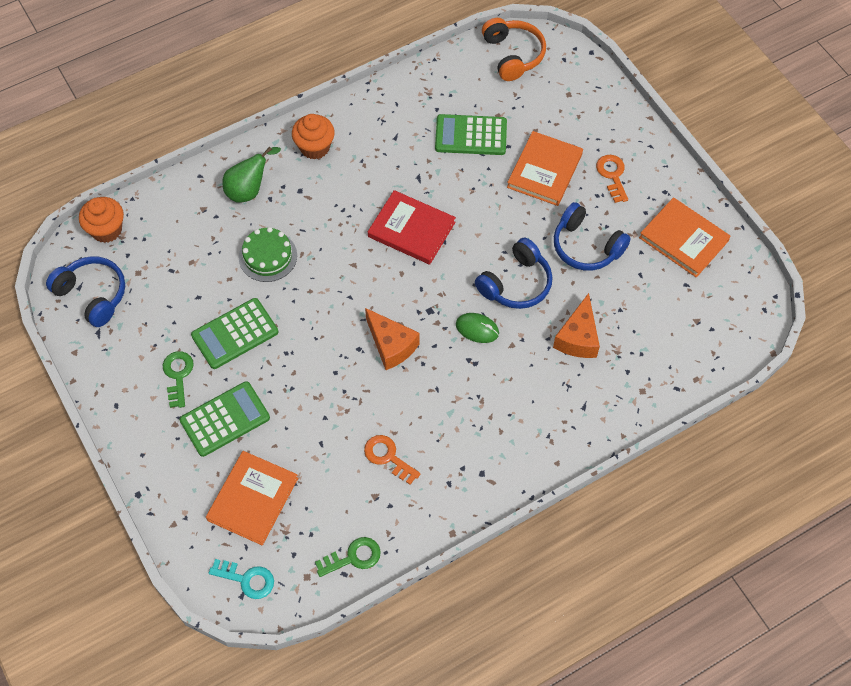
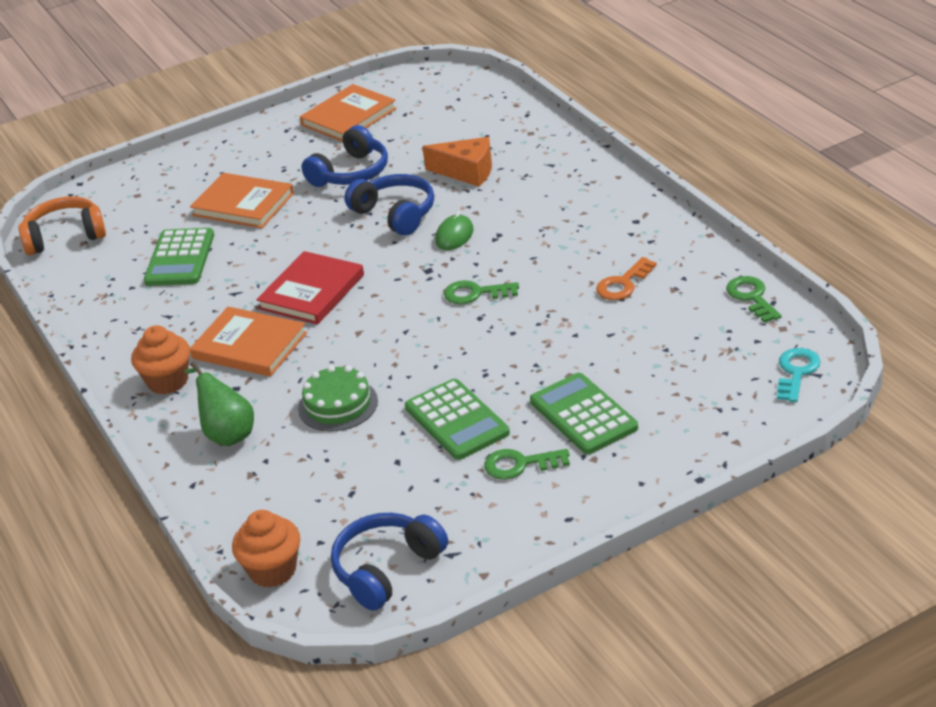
camera: 85 degrees left, 25 degrees down
(252, 499) = (691, 379): orange book -> orange book (249, 346)
(391, 345) = (475, 293): orange cheese -> green key
(612, 175) = (258, 161): orange key -> none

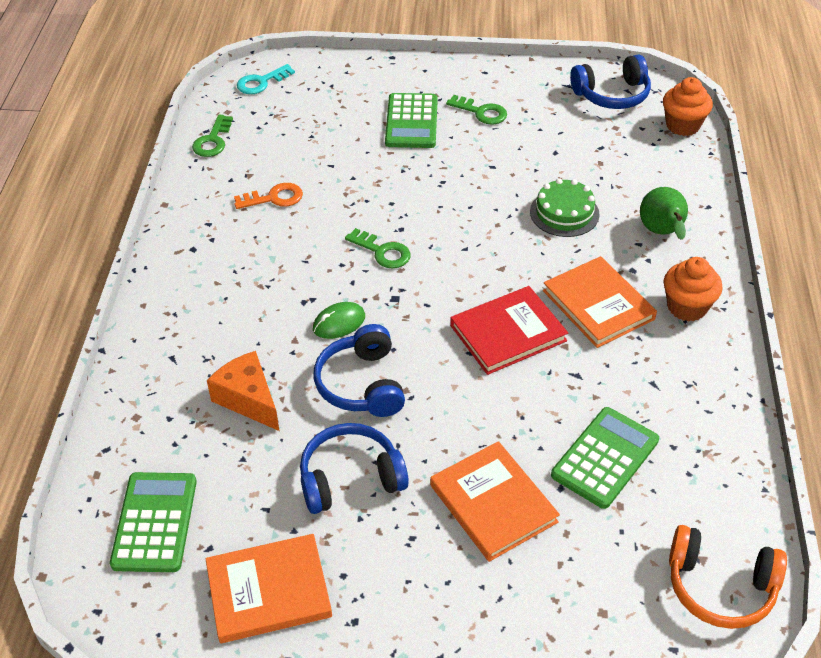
camera: 150 degrees left, 10 degrees up
(456, 420) = (493, 159): green calculator -> green calculator (155, 522)

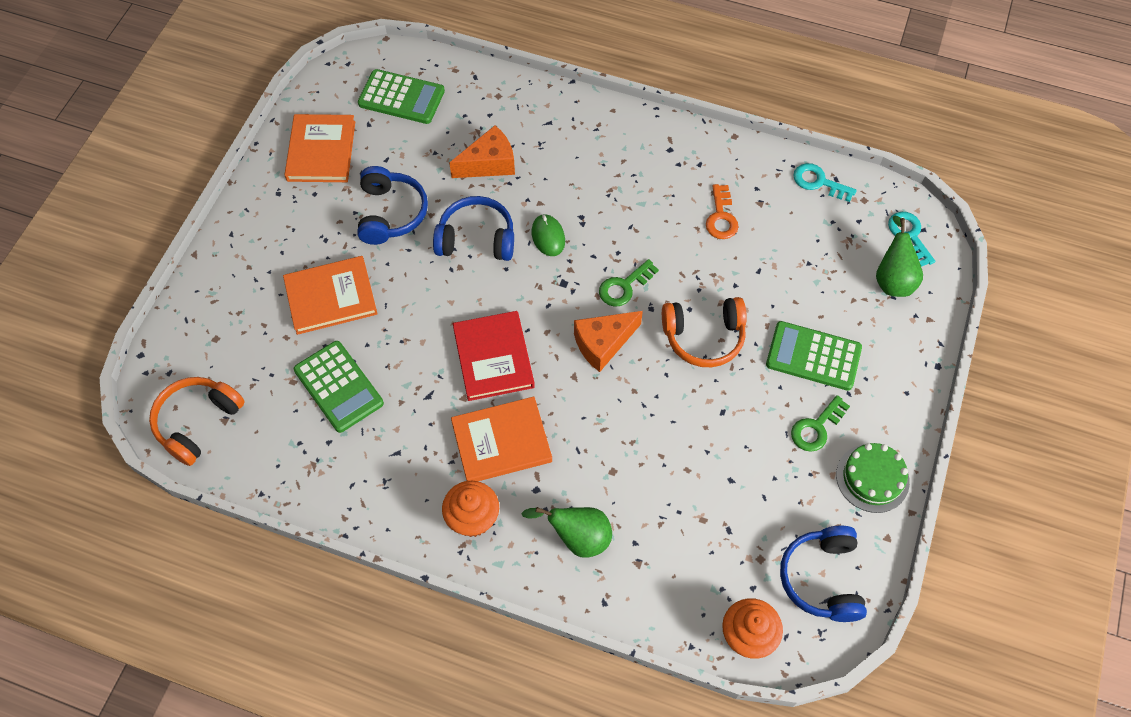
camera: 105 degrees right, 15 degrees up
(213, 141) = (818, 182): green key -> turquoise key
(312, 87) = (892, 279): none -> green pear
(419, 189) = (704, 337): none -> orange headphones
(456, 254) = (603, 344): none -> orange cheese
(564, 213) = (633, 456): green cake -> green cake (872, 478)

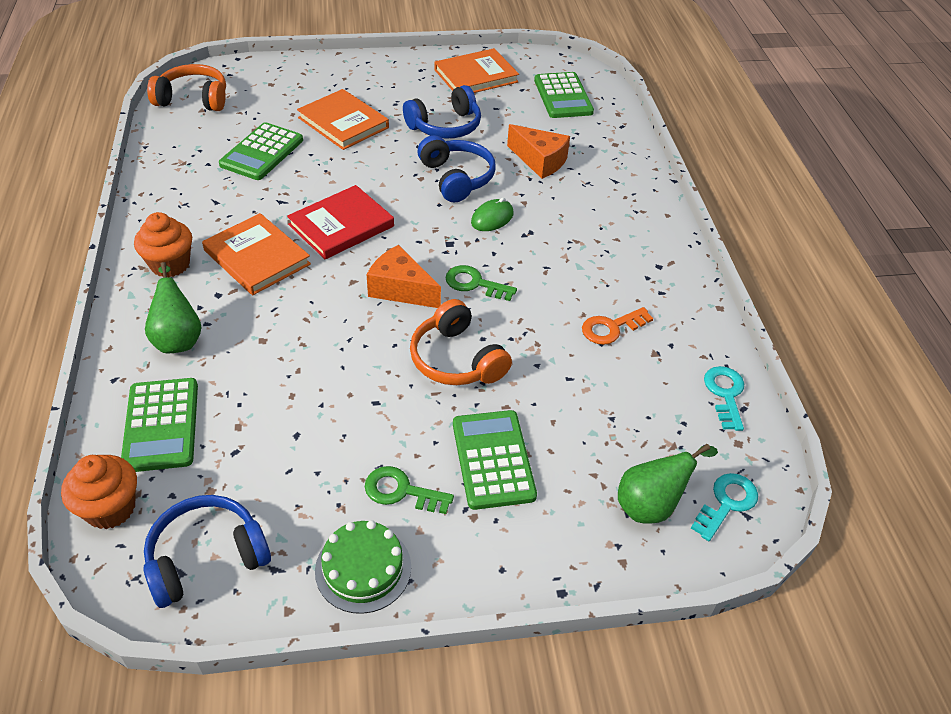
camera: 60 degrees right, 15 degrees down
(676, 577) = (161, 425): none -> green calculator

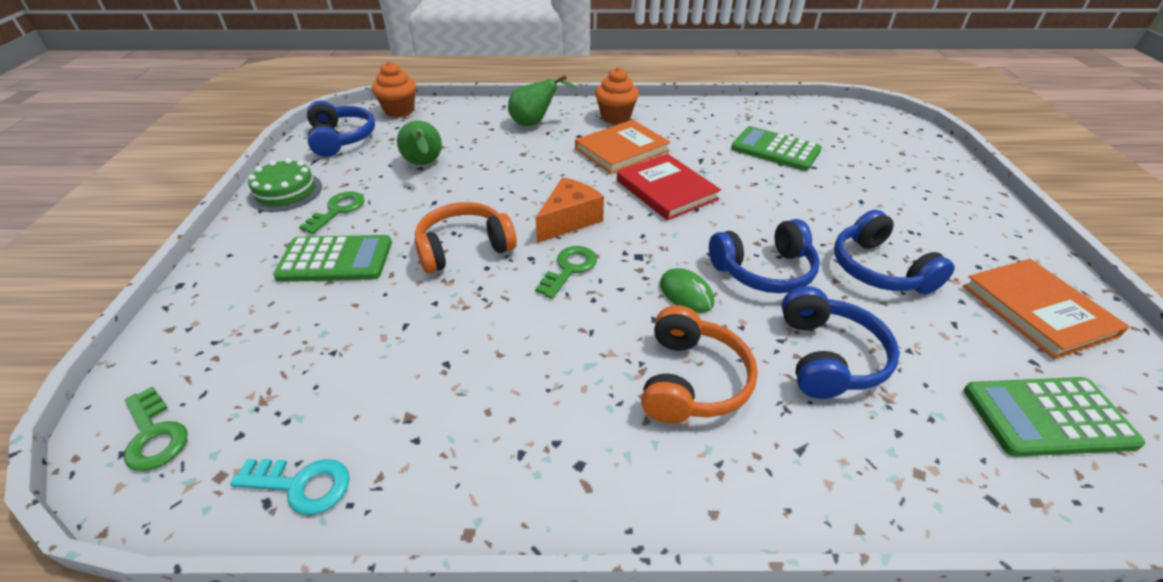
camera: 100 degrees right, 5 degrees down
(161, 425) = (456, 121): green calculator -> none
(193, 99) = (849, 117): orange headphones -> orange headphones (692, 380)
(343, 123) = (849, 194): orange book -> none
(540, 161) = (828, 357): orange cheese -> blue headphones
(611, 328) = (467, 377): orange key -> none
(651, 505) = (207, 363): green pear -> green pear (424, 165)
(727, 503) = (154, 435): turquoise key -> green key

